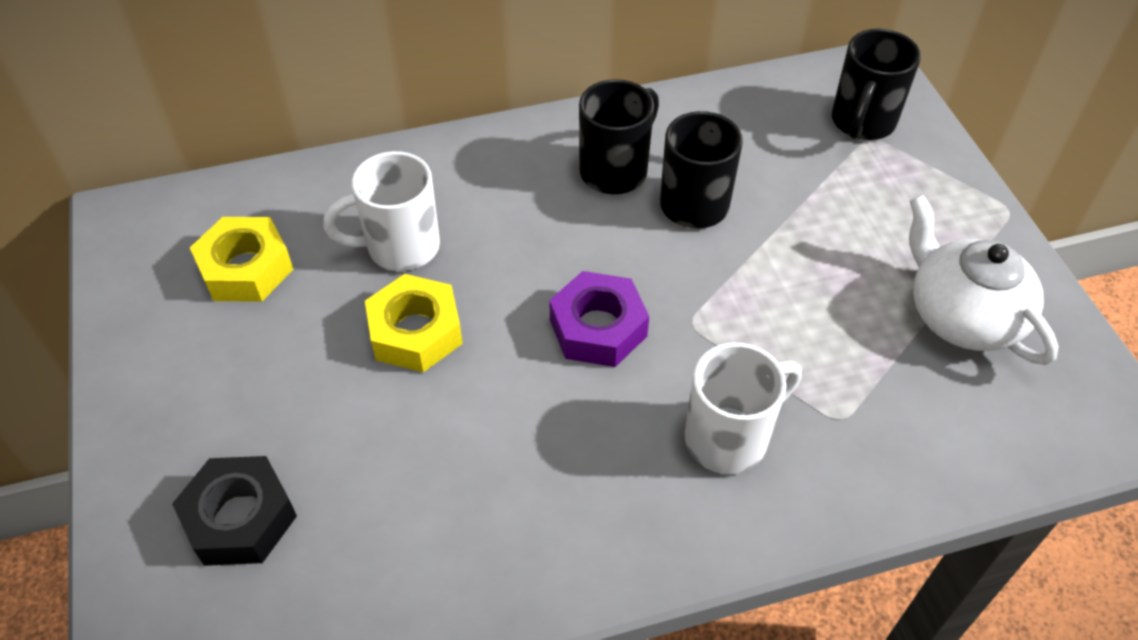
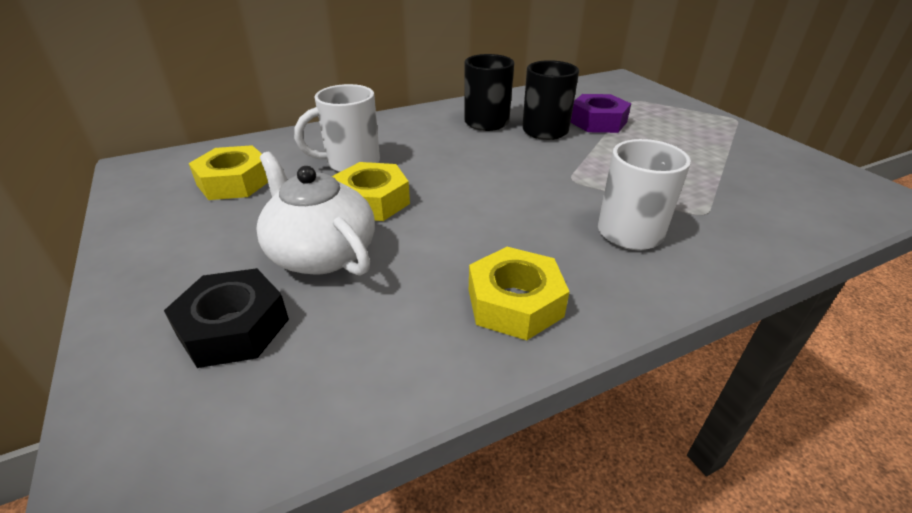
camera: 10 degrees left, 15 degrees down
(544, 531) = (515, 303): none -> yellow nut
(598, 328) = (507, 187): purple nut -> purple nut (597, 122)
(862, 123) = (626, 95): black mug -> none
(961, 315) = (744, 160): white teapot -> white teapot (321, 253)

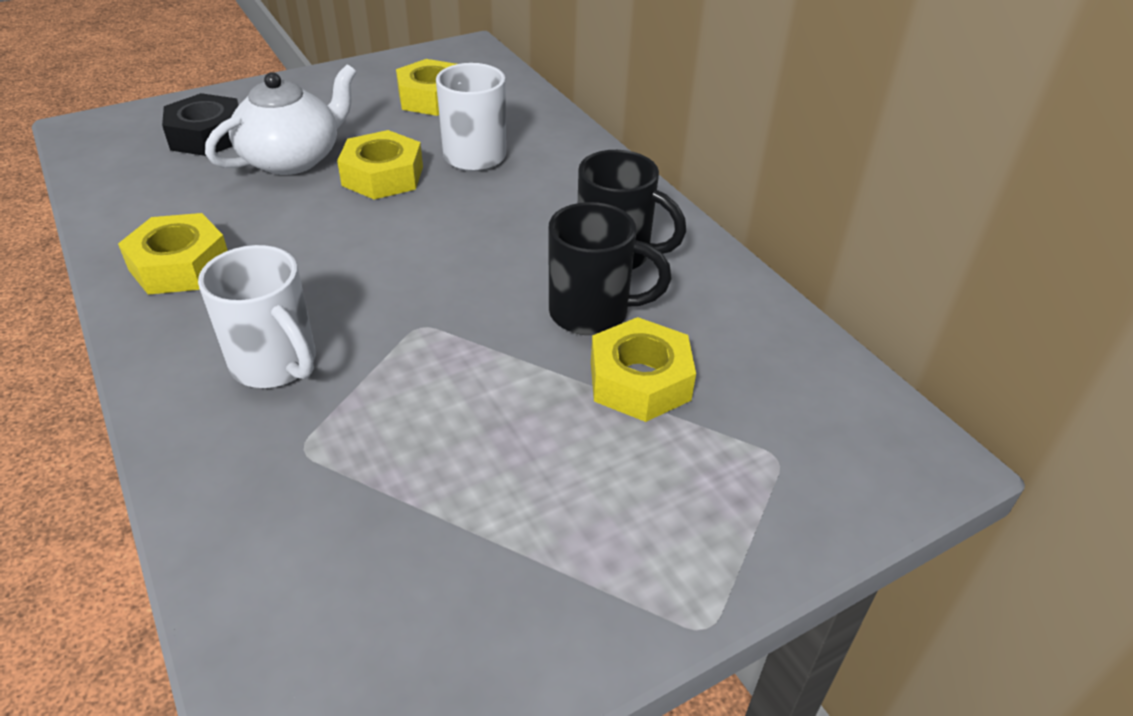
camera: 85 degrees right, 5 degrees up
(597, 122) = (639, 381): purple nut -> yellow nut

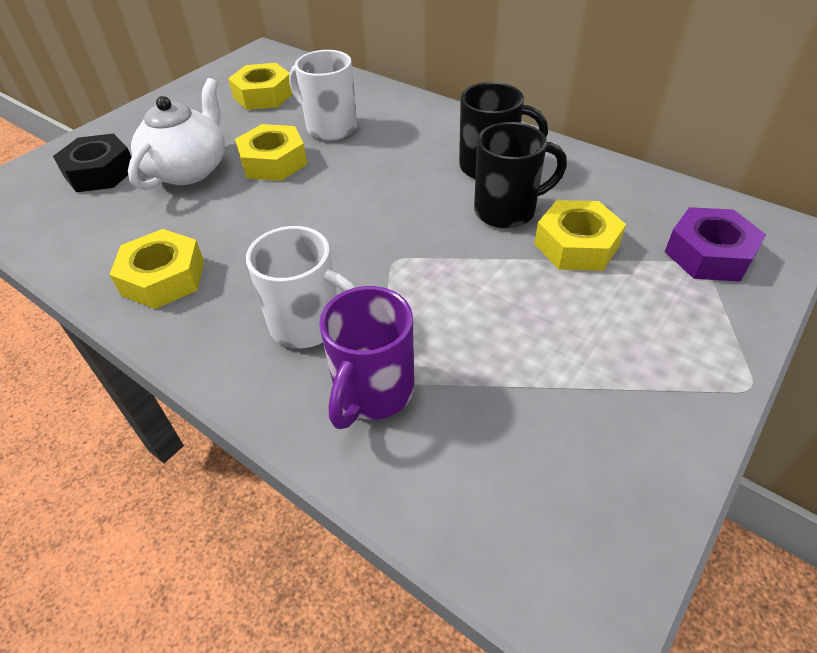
camera: 20 degrees left, 5 degrees up
(280, 459) = (373, 392): none -> purple mug
(798, 450) = (708, 254): none -> purple nut

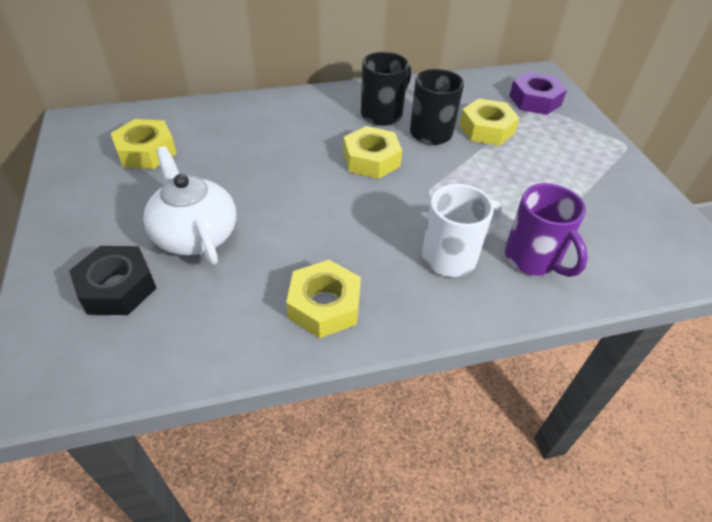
camera: 55 degrees left, 0 degrees up
(273, 162) = (250, 189): yellow nut -> yellow nut (371, 160)
(330, 128) = (245, 145): white mug -> none

